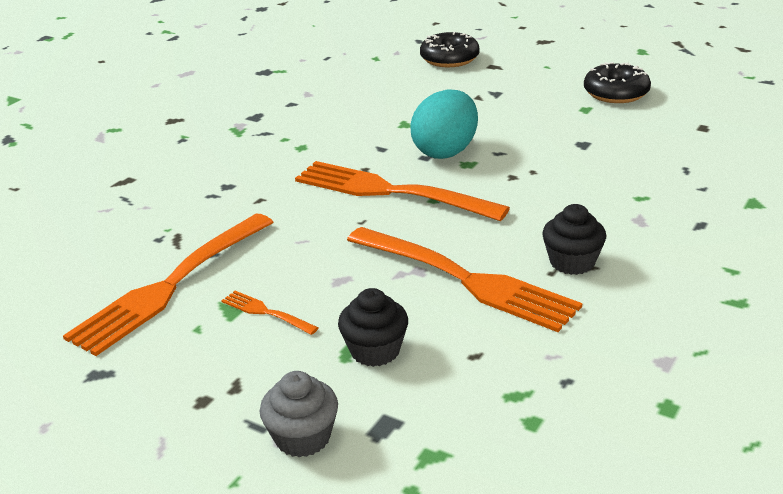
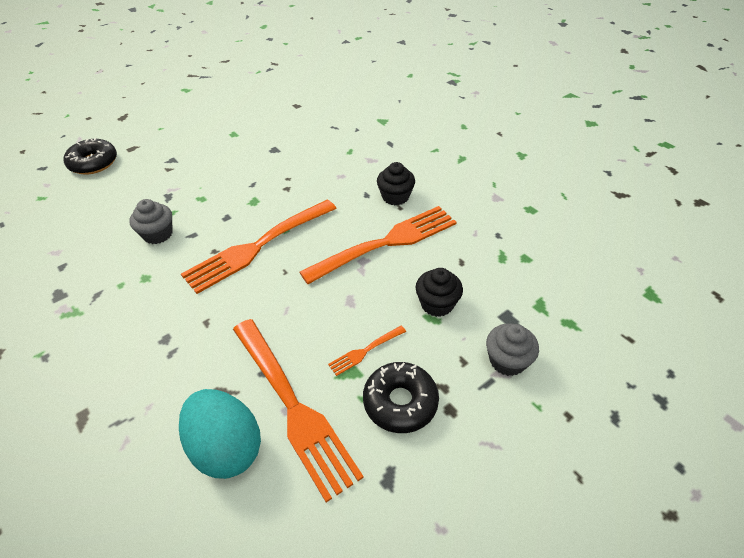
camera: 70 degrees left, 15 degrees up
(368, 130) = (158, 234): none -> grey cupcake
(446, 151) = (228, 205): turquoise egg -> turquoise egg (226, 447)
(616, 93) = (227, 117): black donut -> black donut (400, 402)

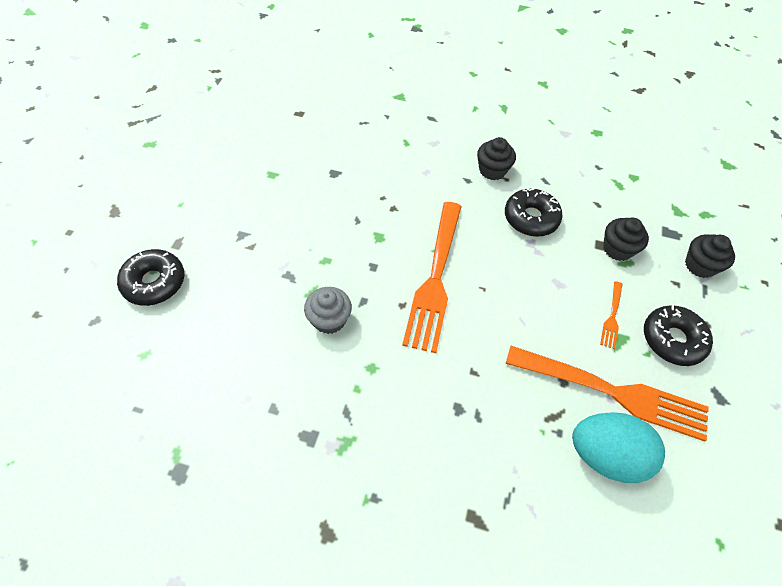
camera: 40 degrees left, 10 degrees up
(385, 243) = (530, 218): orange fork -> black donut
(507, 360) = (700, 265): grey cupcake -> black cupcake

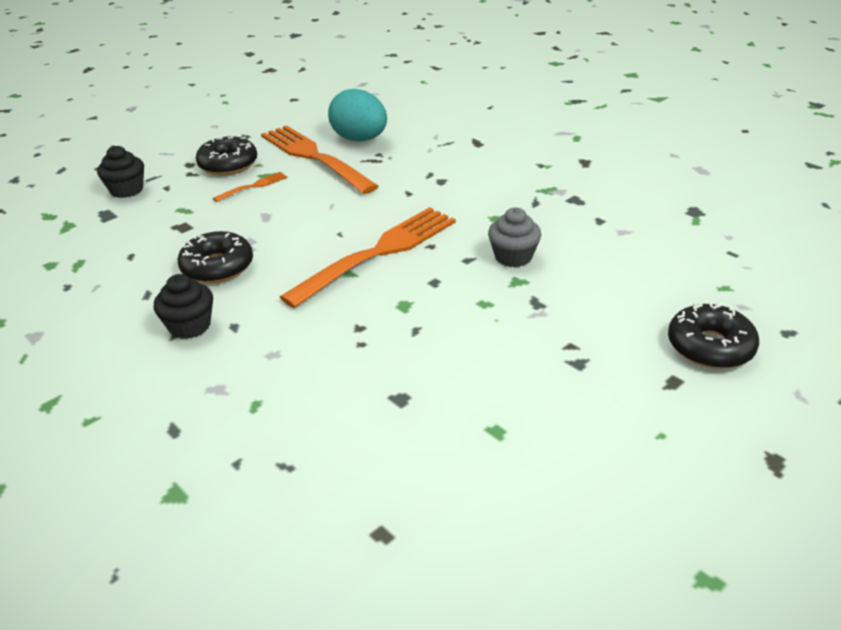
camera: 145 degrees left, 20 degrees down
(617, 249) = (175, 220): black cupcake -> none

